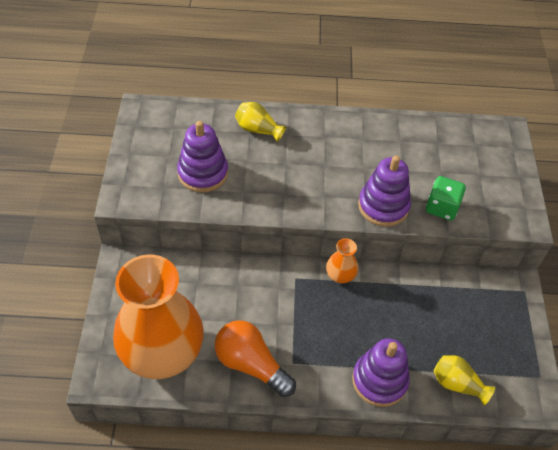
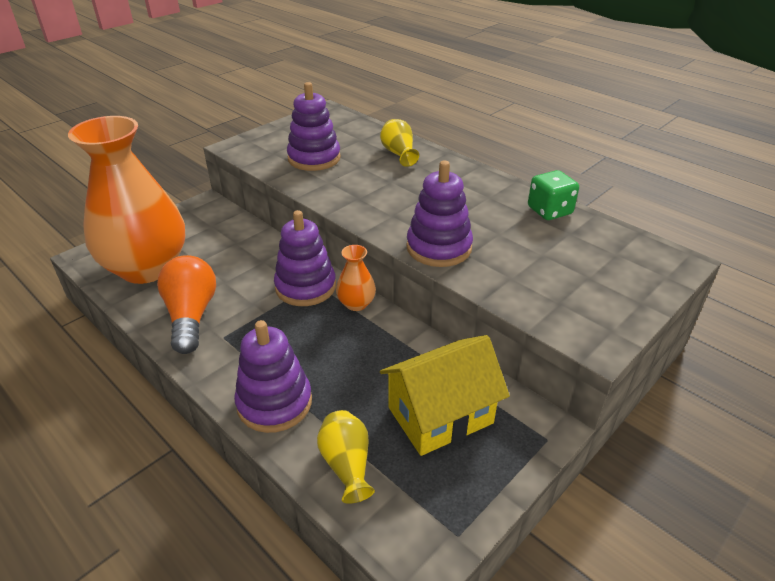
camera: 45 degrees right, 15 degrees down
(294, 285) = (305, 287): none -> purple stacking toy
(441, 207) = (502, 279): green dice -> green dice (549, 211)
(466, 317) = (440, 415): none -> yellow house

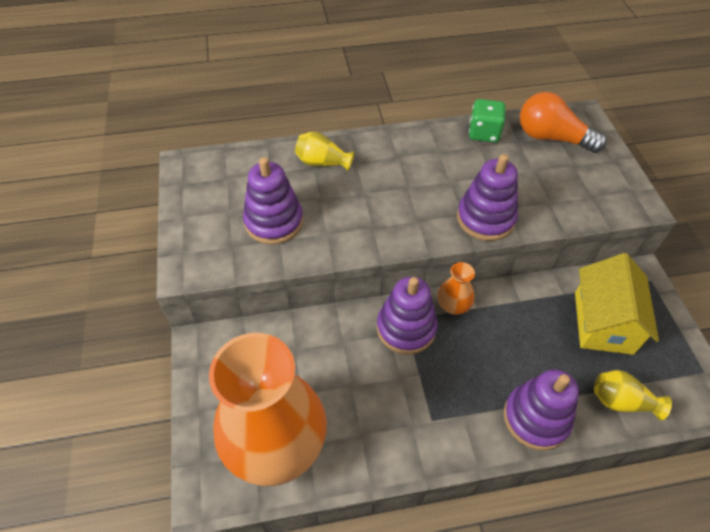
camera: 55 degrees left, 15 degrees up
(191, 316) = (385, 433): orange light bulb -> orange light bulb (551, 138)

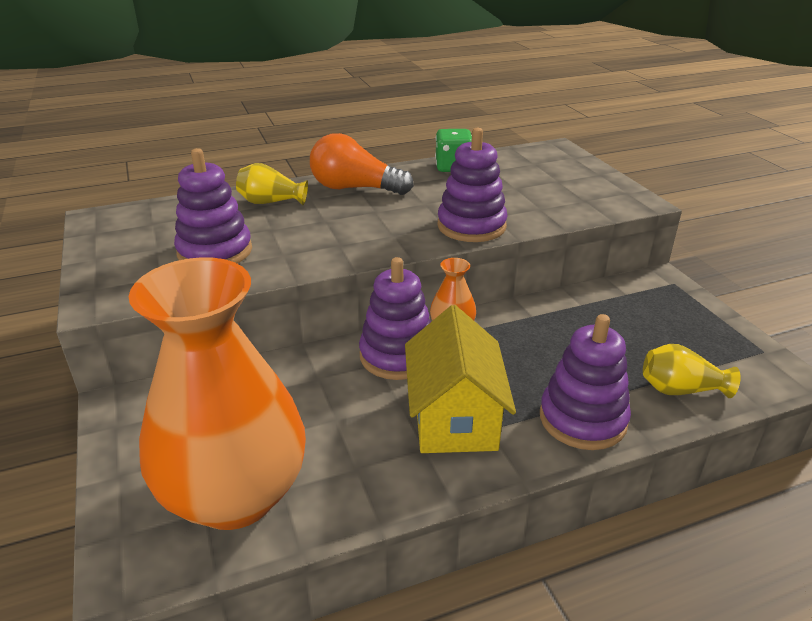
camera: 10 degrees left, 20 degrees down
(551, 138) = (527, 164): orange light bulb -> orange light bulb (355, 188)
(603, 322) = (633, 323): yellow house -> yellow house (454, 417)

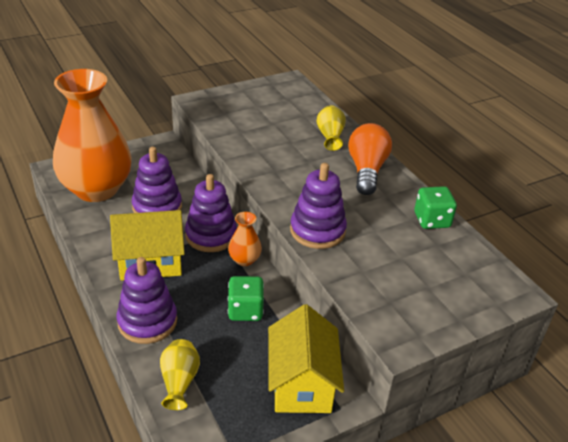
camera: 80 degrees right, 5 degrees up
(215, 251) = (256, 126): purple stacking toy -> purple stacking toy (157, 207)
(547, 333) = (245, 310): none -> green dice
(651, 302) = (302, 383): none -> yellow house

